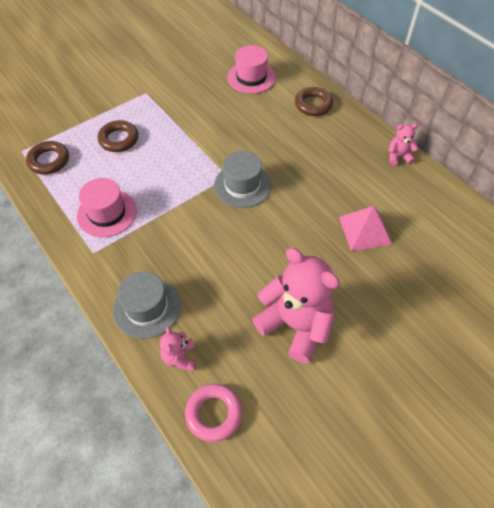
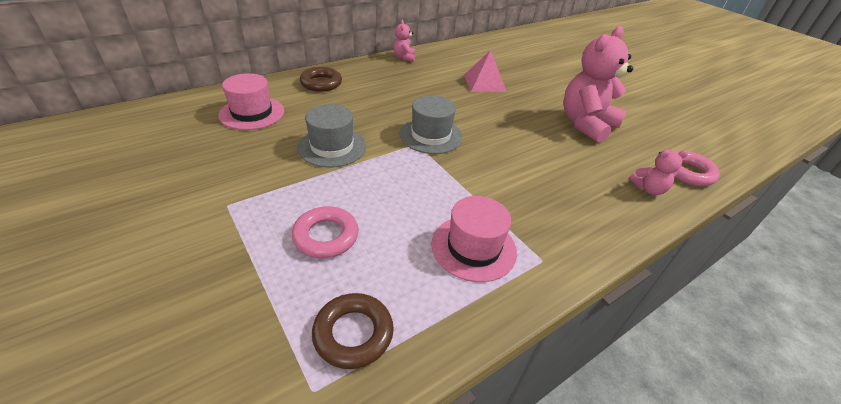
camera: 90 degrees left, 15 degrees down
(119, 139) = (326, 236): brown ring -> pink ring
(147, 308) = (604, 211): grey hat -> grey hat (332, 147)

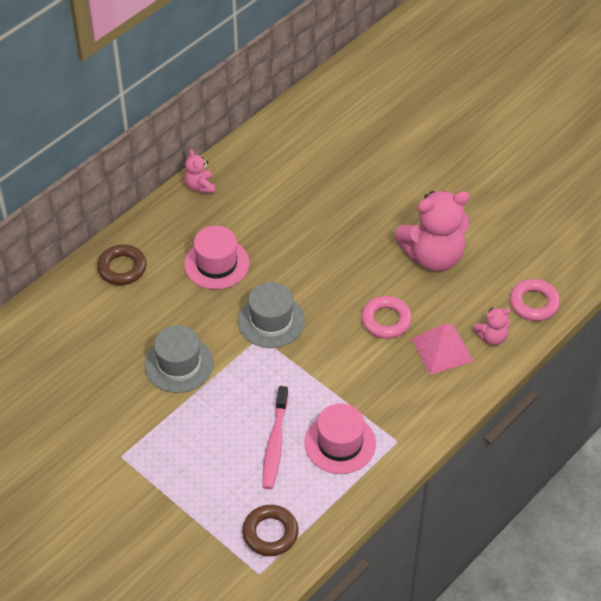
camera: 10 degrees left, 10 degrees up
(252, 113) = (74, 339): pink hat -> pink hat (216, 264)
(326, 236) = (218, 464): pink ring -> pink ring (386, 320)
(399, 231) = (275, 443): none -> pink toothbrush
(484, 83) = (310, 211): pink pyramid -> pink pyramid (442, 349)
(586, 124) = (433, 256): pink teddy bear -> pink teddy bear turned 135 degrees counterclockwise

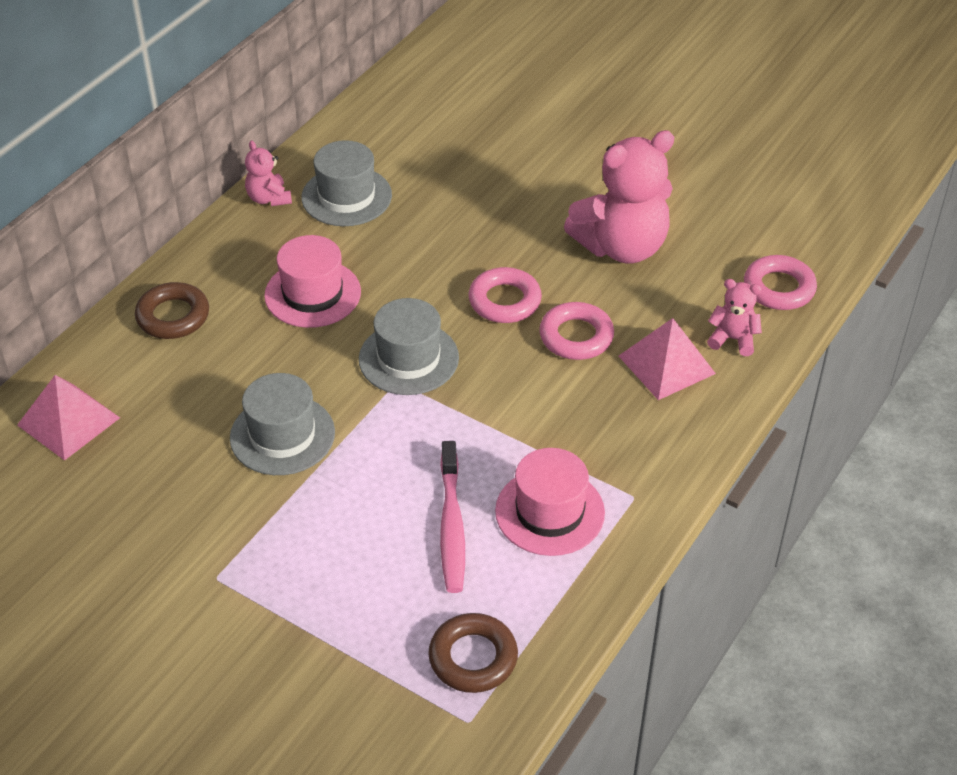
camera: 10 degrees left, 5 degrees down
(45, 335) = (68, 421): none -> pink pyramid
(253, 192) = (346, 196): none -> grey hat
(344, 287) = (504, 301): none -> pink ring
(492, 337) = (733, 339): pink teddy bear -> pink teddy bear turned 135 degrees counterclockwise

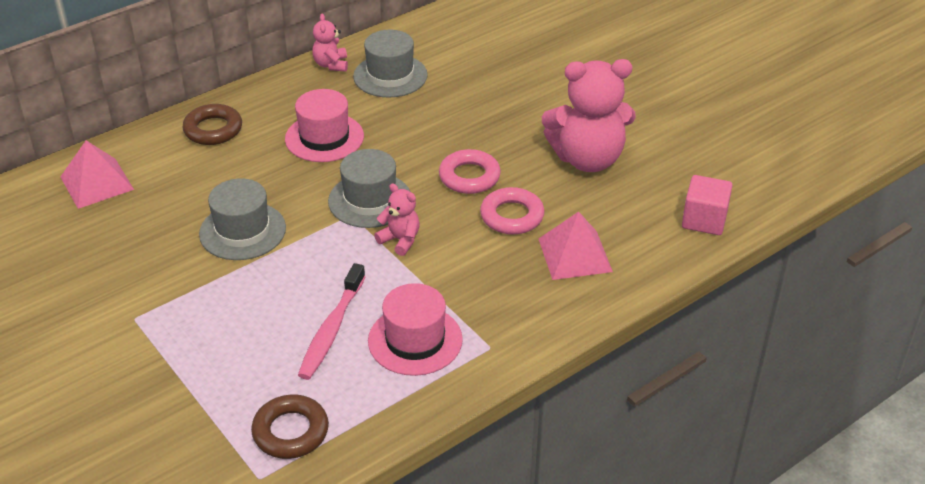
camera: 20 degrees right, 5 degrees down
(733, 339) = (642, 249): pink teddy bear -> pink teddy bear (400, 240)
(779, 288) = (704, 220): pink ring -> pink cube

